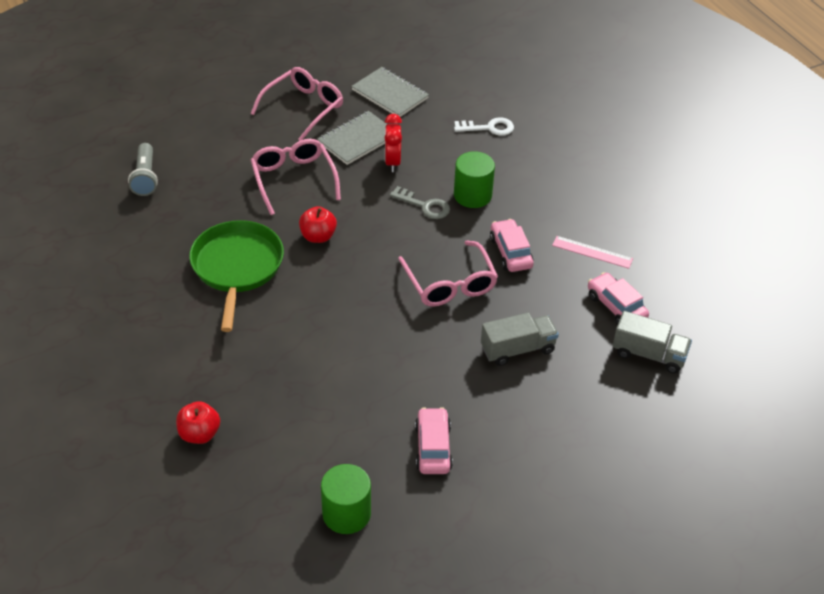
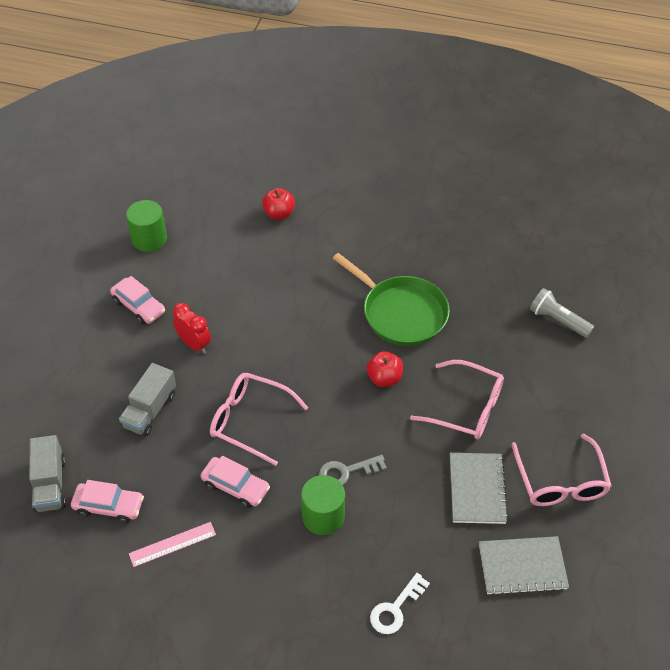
camera: 135 degrees right, 5 degrees up
(392, 162) = (422, 491): red clock -> red clock (194, 344)
(649, 354) = (50, 484): grey truck -> grey truck turned 75 degrees counterclockwise

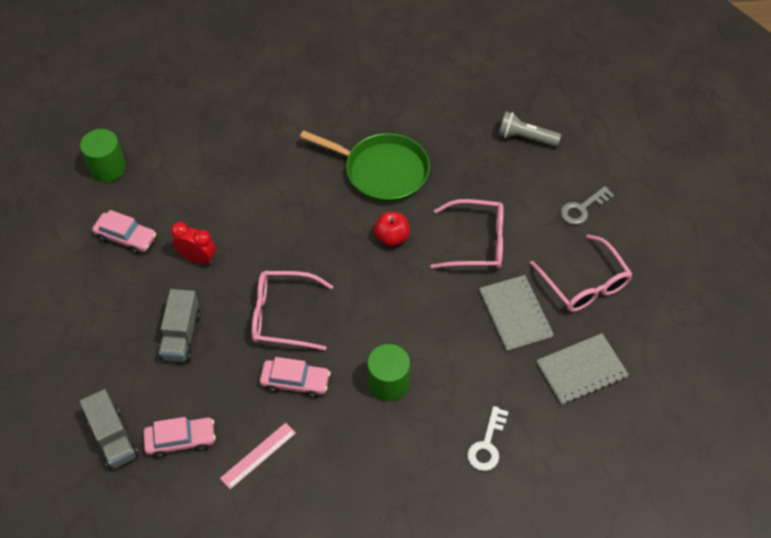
camera: 20 degrees left, 5 degrees up
(279, 214) = (227, 108): red apple -> none
(346, 472) = (392, 335): grey key -> grey key (582, 208)

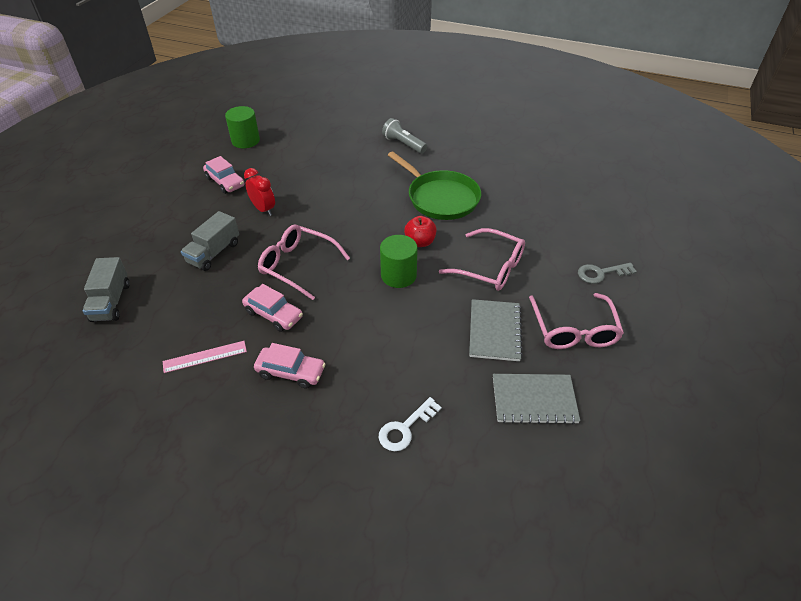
camera: 25 degrees right, 10 degrees down
(181, 440) = (156, 322): pink car -> pink car (291, 372)
(388, 383) = (348, 343): green cylinder -> green cylinder (398, 275)
(525, 138) = (574, 210): grey flashlight -> grey flashlight (403, 144)

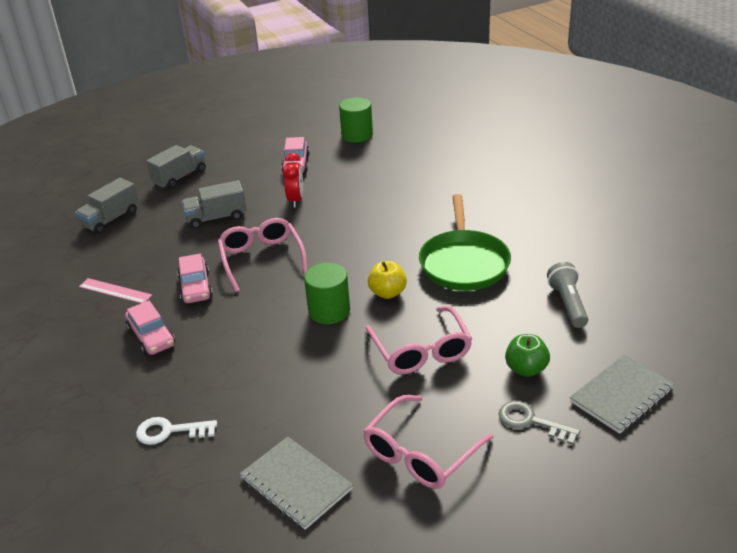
camera: 45 degrees right, 10 degrees down
(131, 236) = (180, 177): none -> grey truck
(403, 144) = (498, 196): grey flashlight -> grey flashlight (567, 304)
(420, 242) = (387, 293): red apple -> yellow apple
(495, 331) = (345, 406): grey notebook -> grey notebook (621, 395)
(559, 244) = (526, 369): none -> green apple

